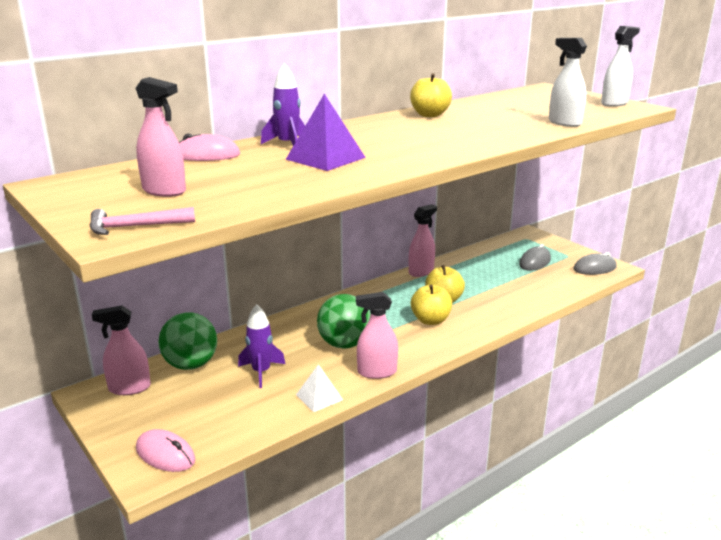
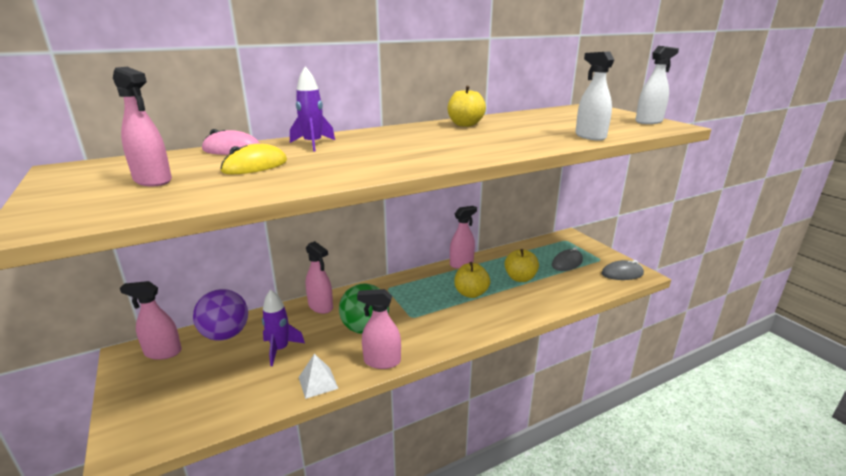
camera: 10 degrees right, 0 degrees up
(135, 227) = (76, 216): pink hammer -> none
(165, 454) = (151, 429): pink mouse -> none
(191, 365) = (225, 335): green ball -> purple ball
(253, 171) = (255, 166): none -> yellow mouse
(283, 328) = (321, 307): none -> pink spray bottle
(325, 158) = (334, 158): purple pyramid -> none
(430, 320) = (452, 312): yellow apple -> yellow apple (520, 278)

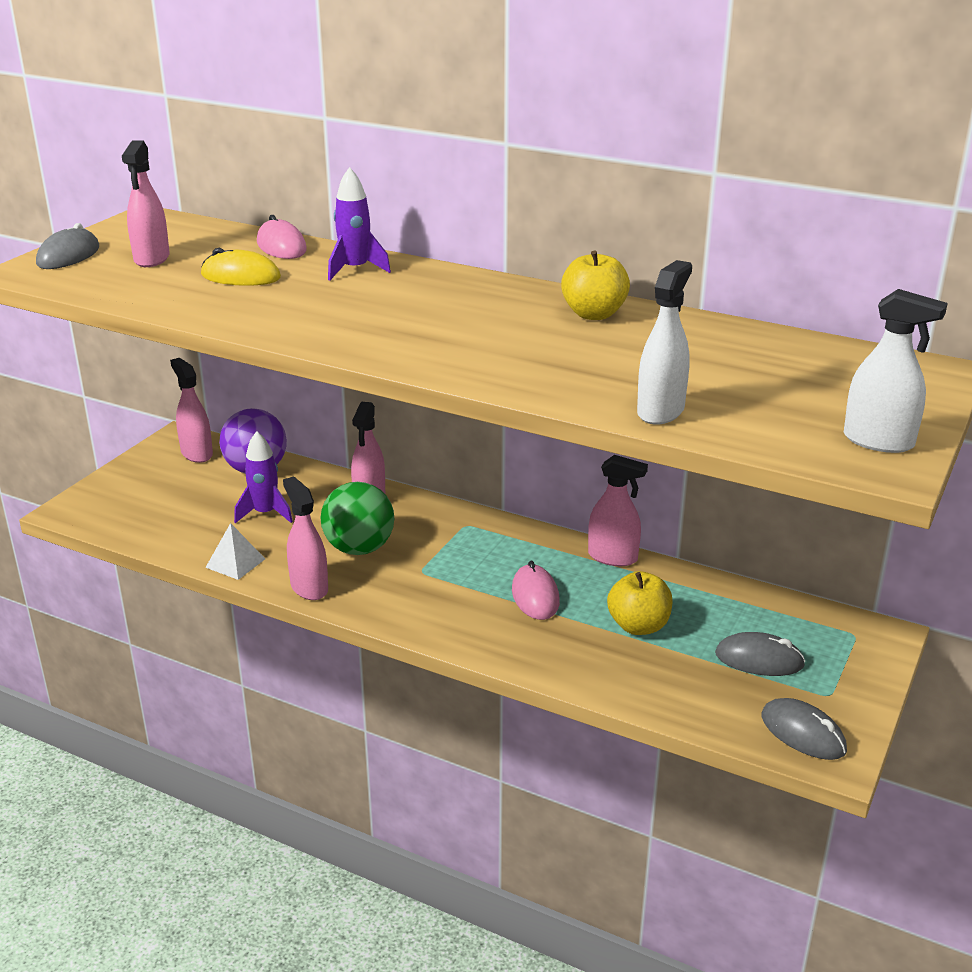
camera: 55 degrees right, 5 degrees up
(60, 203) = (68, 256): none -> grey mouse
(471, 293) = (535, 596): yellow apple -> pink mouse

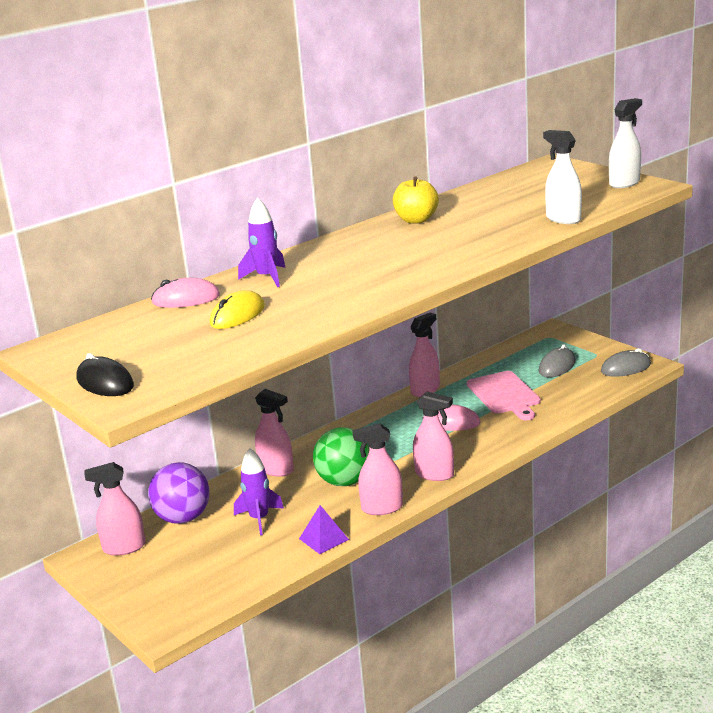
camera: 65 degrees left, 5 degrees down
(68, 256) = (105, 383): grey mouse -> black mouse
(151, 259) = (156, 348): pink spray bottle -> pink spray bottle (434, 474)
(235, 563) = (323, 539): white pyramid -> purple pyramid
(638, 626) = (504, 395): yellow apple -> pink cutting board

